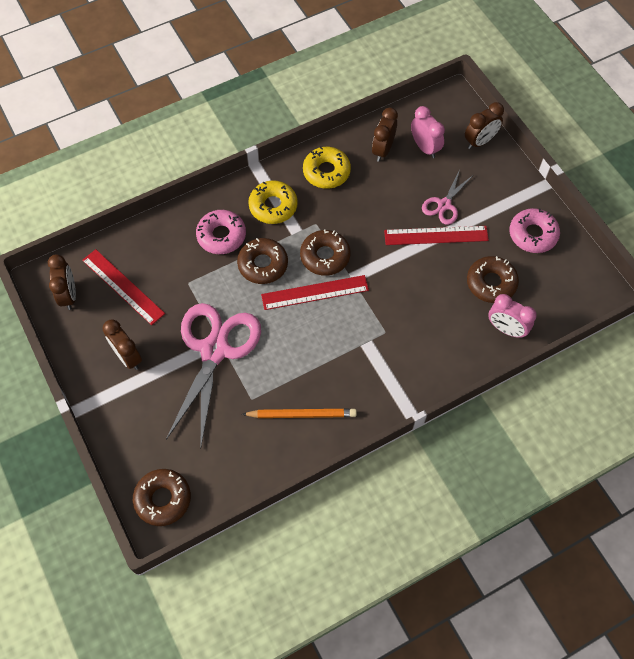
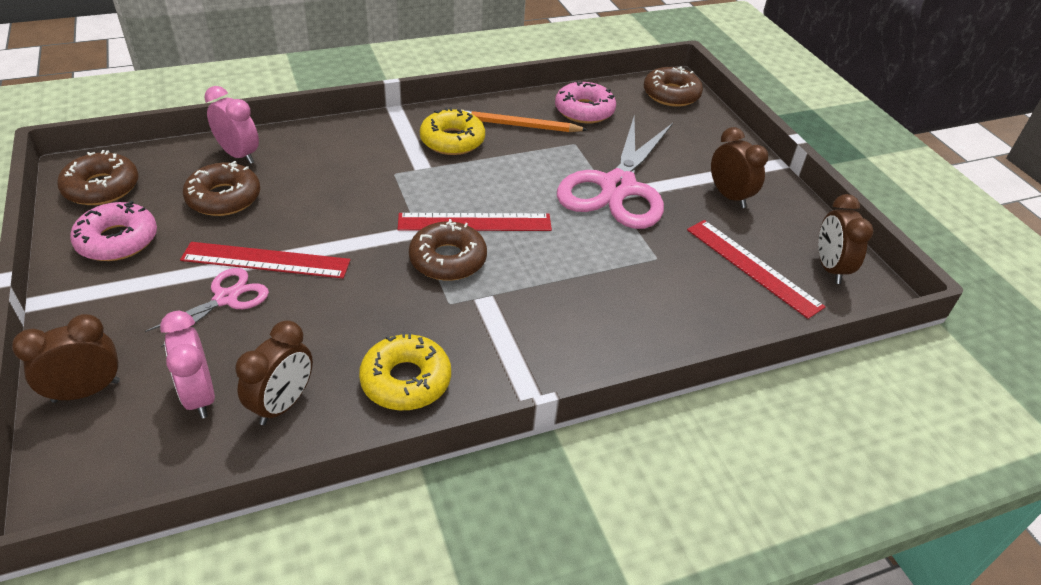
camera: 175 degrees left, 20 degrees down
(221, 236) = (606, 308): pink donut -> pink donut (584, 110)
(263, 264) = (544, 263): brown donut -> brown donut (102, 187)
(273, 206) = (515, 338): yellow donut -> yellow donut (452, 140)

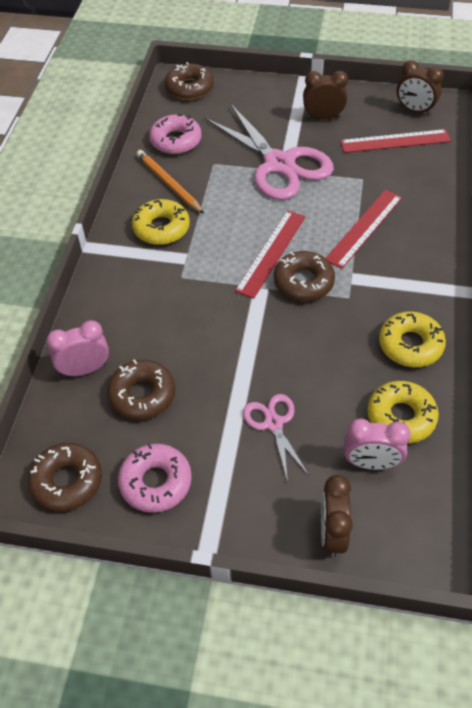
camera: 55 degrees left, 10 degrees up
(266, 260) = (242, 387): red ruler -> red ruler (364, 228)
(283, 404) = (401, 417): brown clock -> yellow donut
(518, 125) = (169, 183): orange pencil -> orange pencil turned 105 degrees clockwise

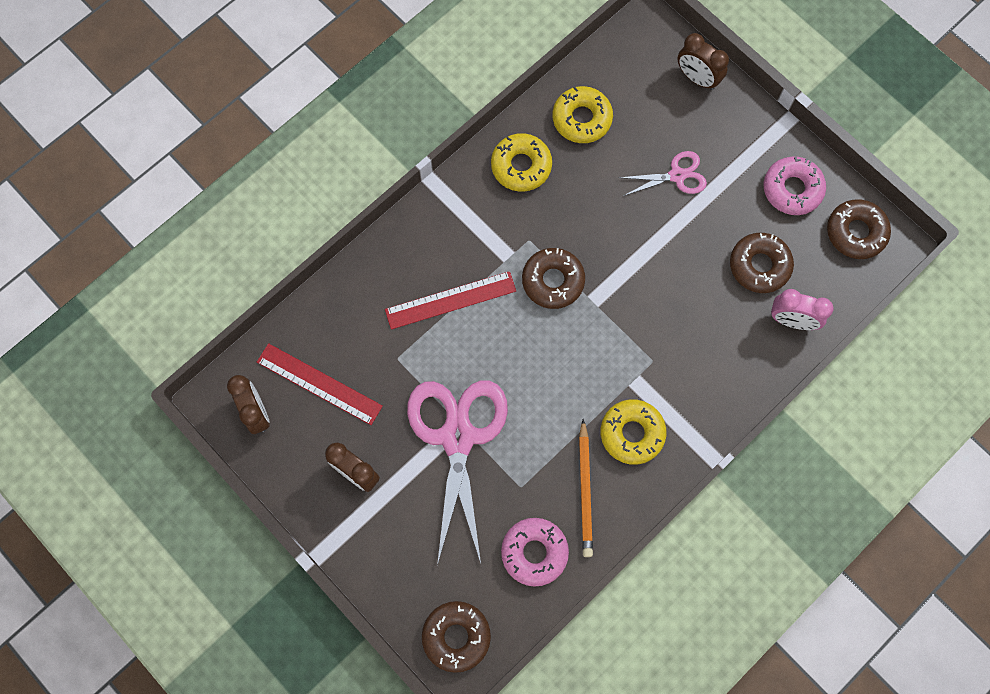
camera: 145 degrees left, 20 degrees up
(271, 253) = (554, 331): red ruler -> none
(273, 423) = (677, 175): pink scissors -> pink scissors turned 120 degrees counterclockwise
(332, 533) = (697, 78): brown clock -> brown clock turned 90 degrees clockwise
(370, 463) = (632, 103): pink clock -> none

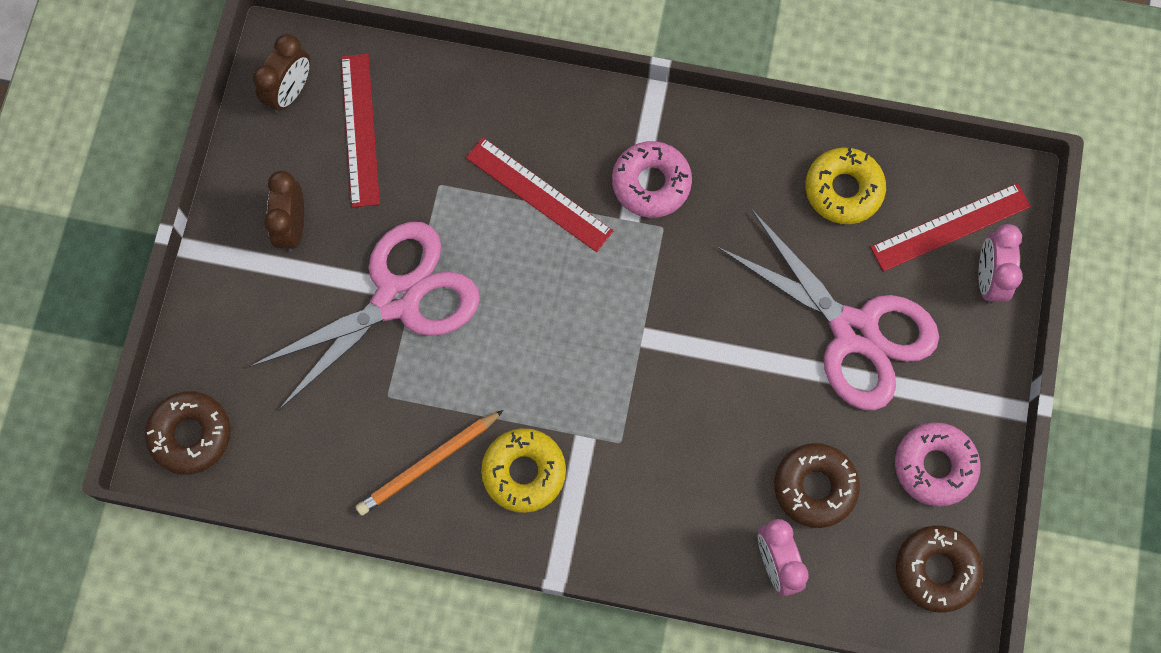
camera: 55 degrees right, 0 degrees up
(521, 166) = (740, 164): yellow donut -> none
(534, 552) = (327, 455): pink donut -> pink donut (651, 183)
(553, 281) = (635, 281): brown donut -> none
(650, 76) = (950, 227): none -> red ruler
(677, 175) = (854, 331): pink scissors -> pink scissors, size x2.03
(697, 78) = (988, 278): brown clock -> pink clock

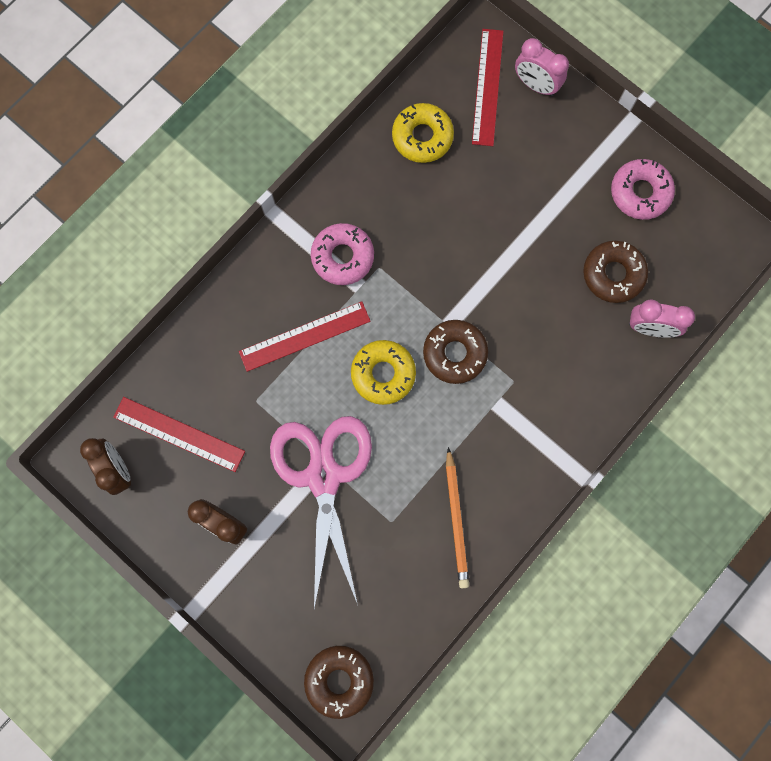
camera: 60 degrees left, 5 degrees up
(524, 472) = (498, 457): yellow donut -> yellow donut (383, 374)
(854, 331) = (523, 188): pink scissors -> none
(936, 570) = (707, 232): brown donut -> brown donut (454, 353)

